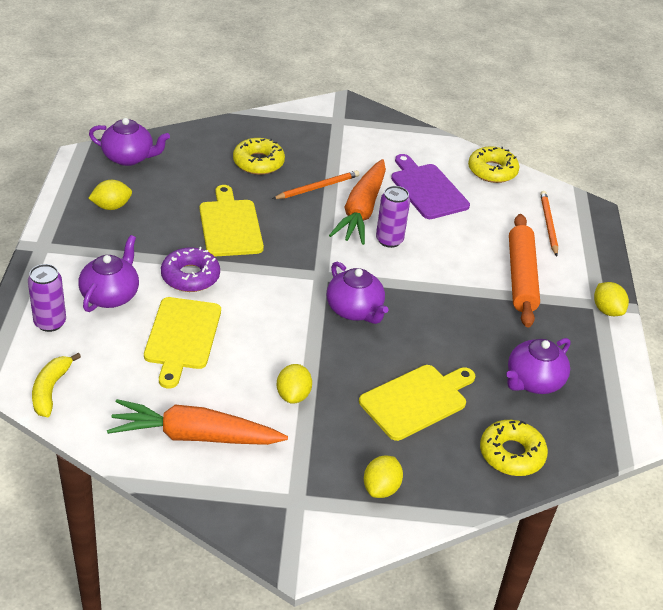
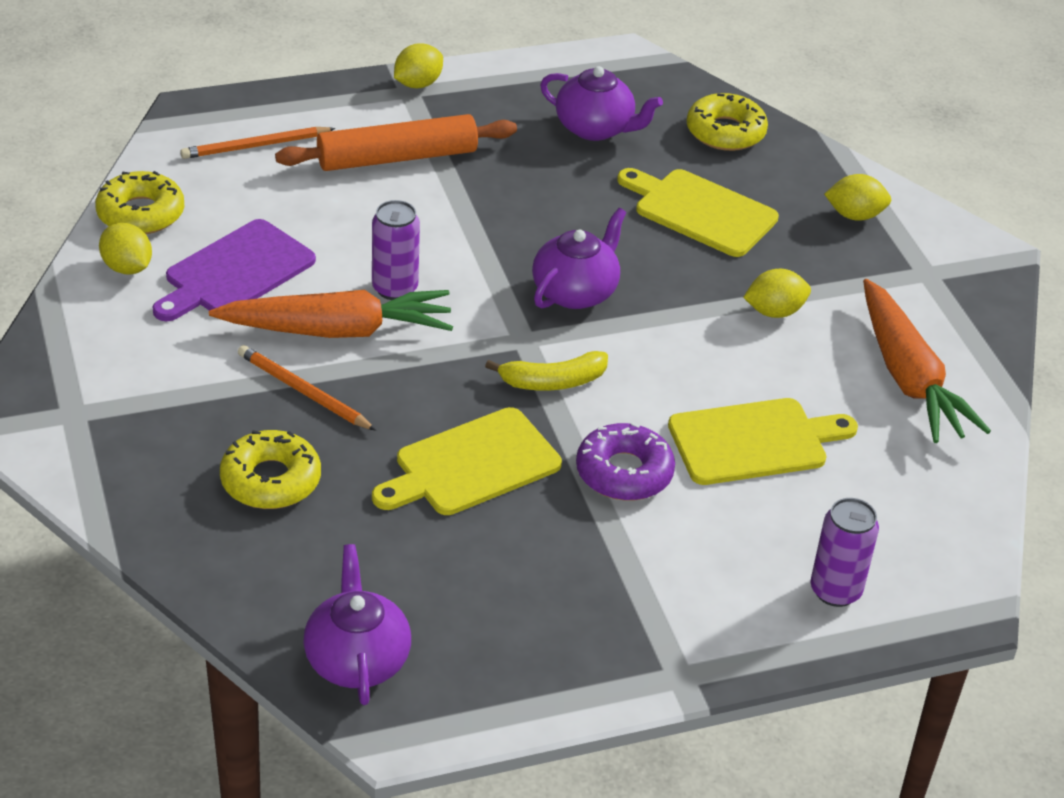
camera: 110 degrees left, 0 degrees up
(50, 390) = (951, 537): yellow banana -> yellow banana (553, 381)
(110, 295) = (729, 546): purple teapot -> none
(111, 206) = (517, 628): yellow lemon -> yellow lemon (127, 268)

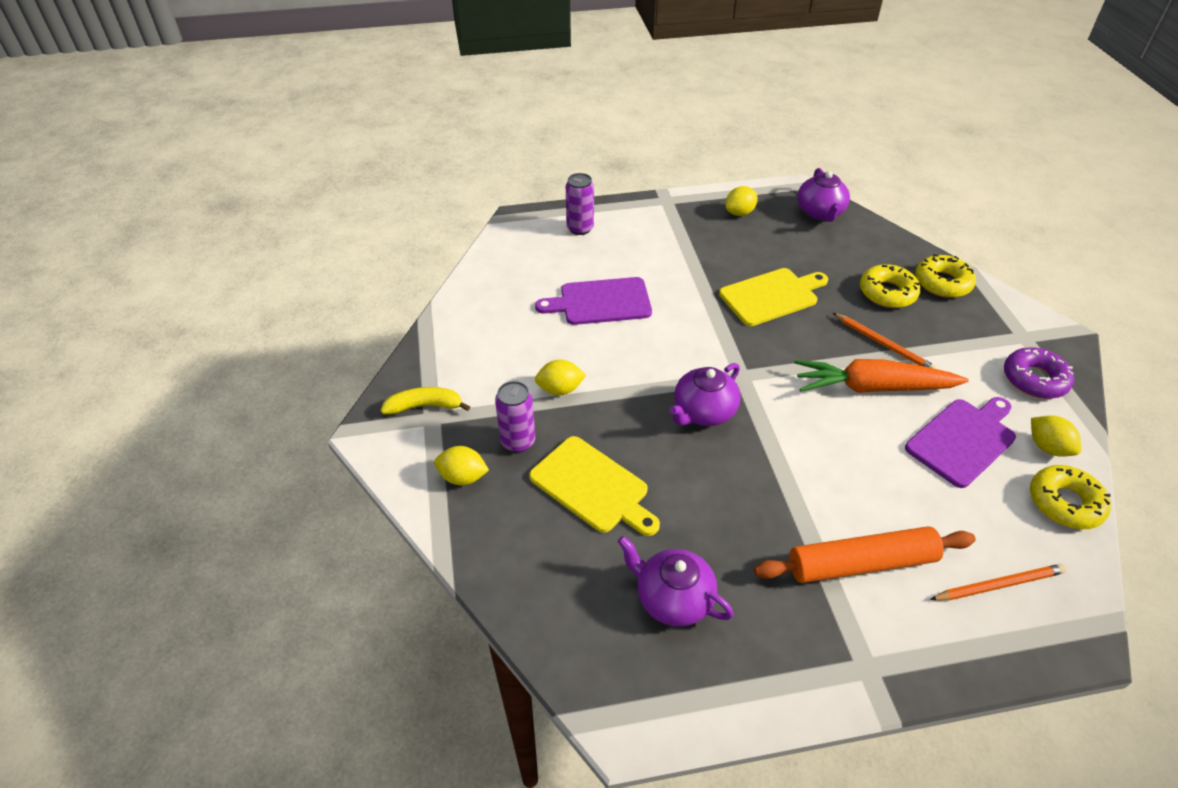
camera: 170 degrees left, 5 degrees up
(395, 288) = (838, 420): purple can -> purple can (518, 441)
(418, 84) = (859, 679): yellow lemon -> yellow lemon (739, 213)
(553, 381) = (722, 344): yellow banana -> yellow banana (425, 406)
(624, 472) = (682, 288): purple donut -> purple donut (1034, 379)
(725, 132) = (545, 588): yellow donut -> yellow donut (942, 283)
(754, 441) = (601, 302): yellow cutting board -> purple cutting board
(908, 377) = (486, 337): orange carrot -> none

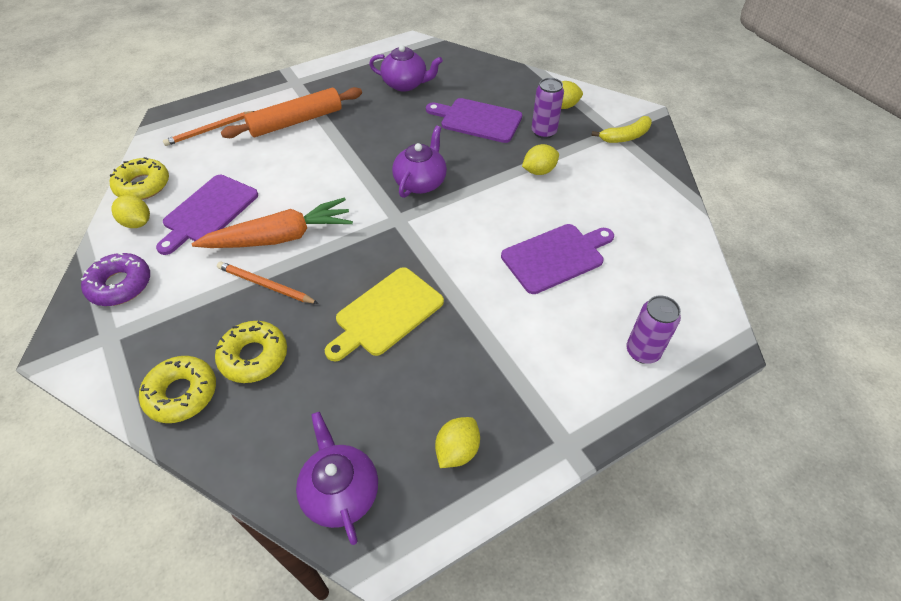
camera: 160 degrees right, 5 degrees up
(592, 487) = (478, 120): yellow cutting board -> purple cutting board

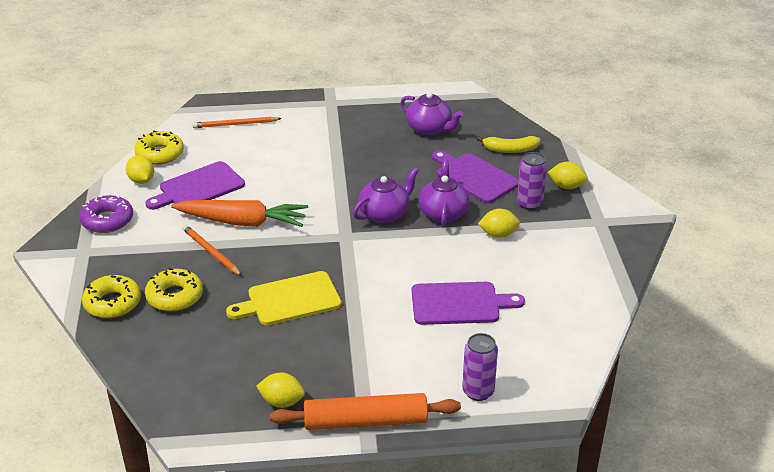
camera: 25 degrees right, 15 degrees down
(296, 121) = (311, 136): orange rolling pin -> orange rolling pin (365, 421)
(341, 492) = (184, 396): purple teapot -> purple teapot (443, 213)
(457, 450) = (282, 402): yellow lemon -> yellow lemon turned 45 degrees clockwise
(625, 136) = (607, 229): yellow banana -> yellow banana (510, 149)

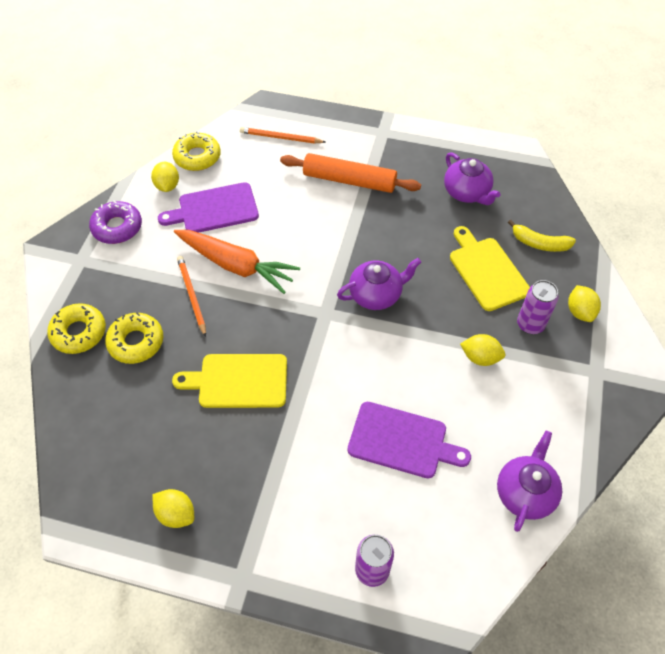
camera: 20 degrees right, 20 degrees up
(365, 421) = (244, 569): orange rolling pin -> orange rolling pin (349, 180)
(443, 213) = (435, 311): purple teapot -> purple teapot (525, 492)
(474, 177) = (487, 271): purple cutting board -> yellow cutting board
(566, 186) = (579, 312): yellow lemon -> yellow lemon turned 45 degrees clockwise

